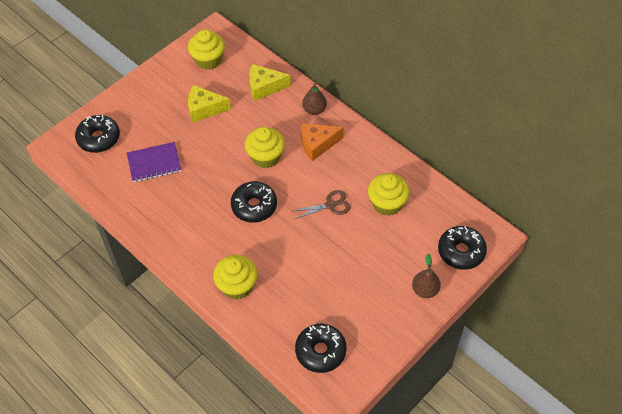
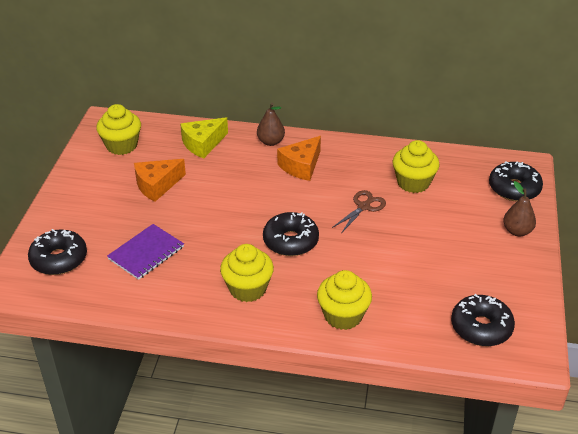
camera: 35 degrees left, 15 degrees down
(204, 109) = (157, 185): yellow cheese -> orange cheese
(265, 157) = (261, 197): yellow cupcake -> yellow cupcake (247, 288)

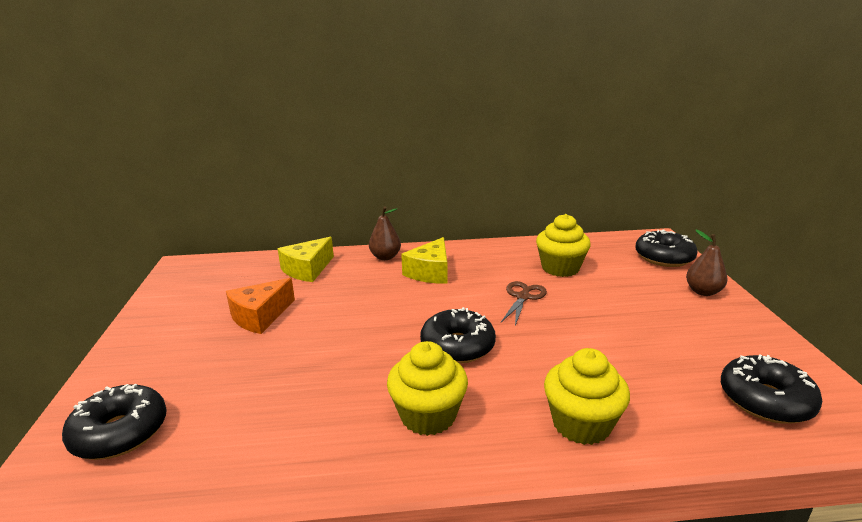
camera: 15 degrees left, 15 degrees down
(121, 145) = (206, 285): yellow cupcake -> none
(146, 253) = (261, 397): purple notebook -> none
(301, 166) = (430, 272): orange cheese -> yellow cheese

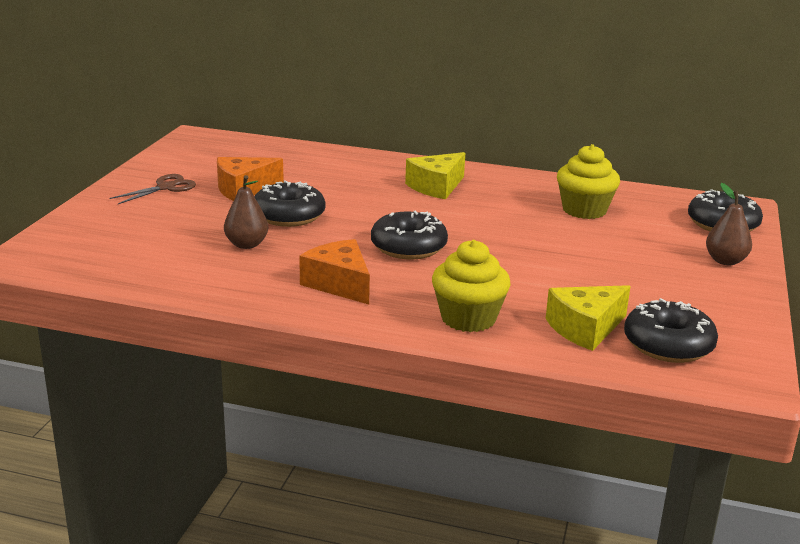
camera: 20 degrees right, 0 degrees up
(120, 432) = (93, 240): black donut -> black donut (289, 216)
(307, 269) = (313, 161): yellow cheese -> yellow cheese (585, 328)
(385, 257) = (401, 165): brown pear -> brown pear (246, 244)
(428, 415) = (339, 284): yellow cupcake -> orange cheese
(523, 297) = (514, 225): brown scissors -> brown scissors (166, 187)

